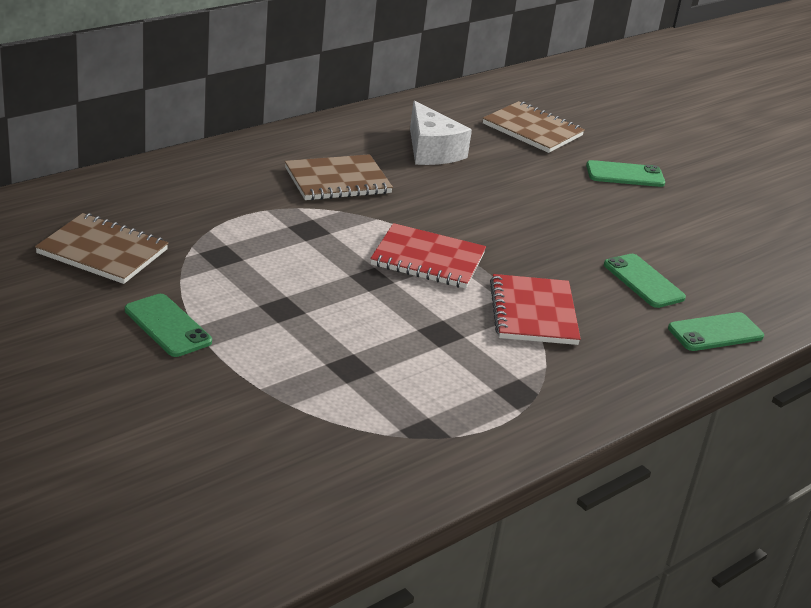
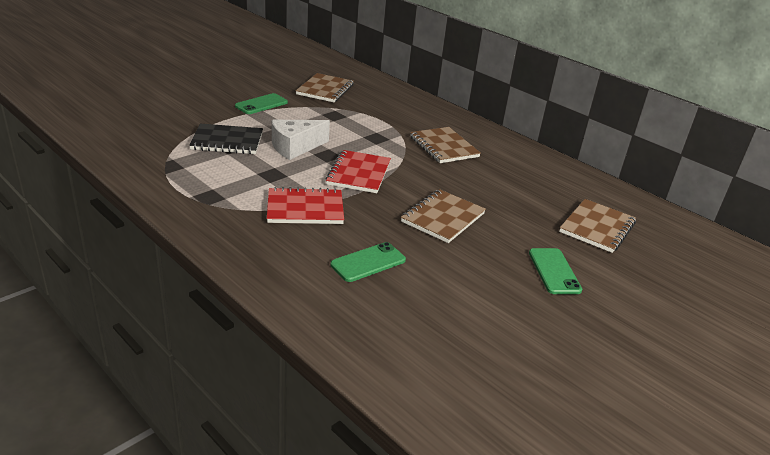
camera: 85 degrees right, 0 degrees up
(328, 370) = (227, 141): none -> black notebook
(431, 151) = (516, 181): white cheese -> white cheese (295, 147)
(533, 217) = (443, 218): none -> brown notebook
(715, 333) = (300, 292): green phone -> none

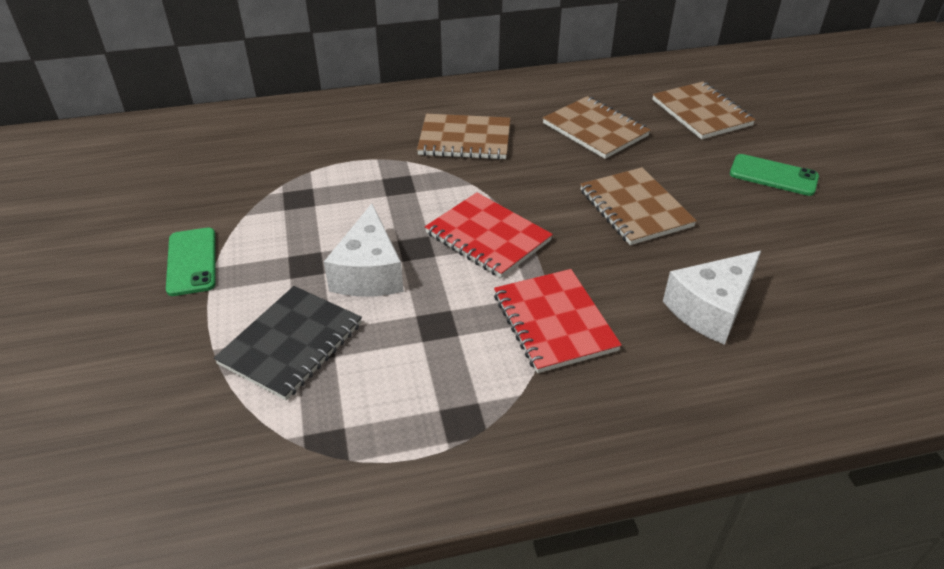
camera: 55 degrees left, 10 degrees up
(305, 208) = (554, 322): red notebook -> red notebook turned 45 degrees counterclockwise
(325, 90) = (205, 177): brown notebook -> brown notebook (595, 130)
(368, 262) = (711, 309): green phone -> white cheese

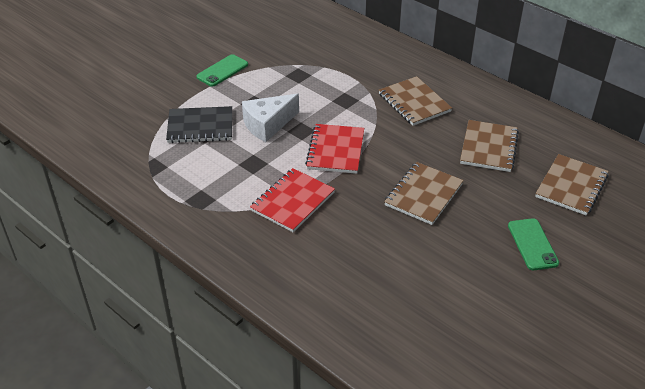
camera: 55 degrees right, 0 degrees up
(711, 309) = (361, 257): white cheese -> none

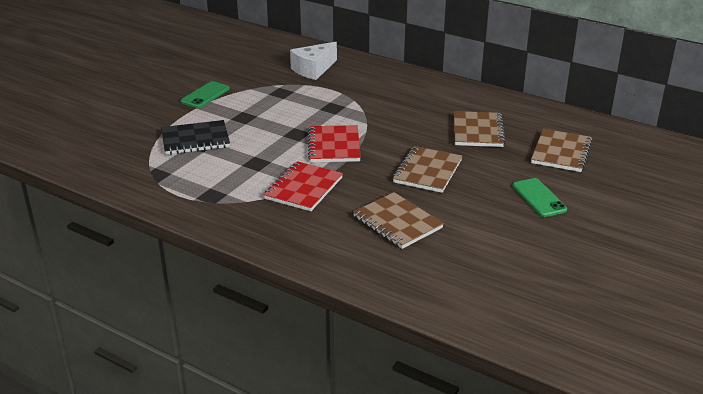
camera: 10 degrees left, 10 degrees down
(268, 125) = (262, 132): white cheese -> white cheese (313, 69)
(414, 103) = (398, 104): brown notebook -> brown notebook (397, 222)

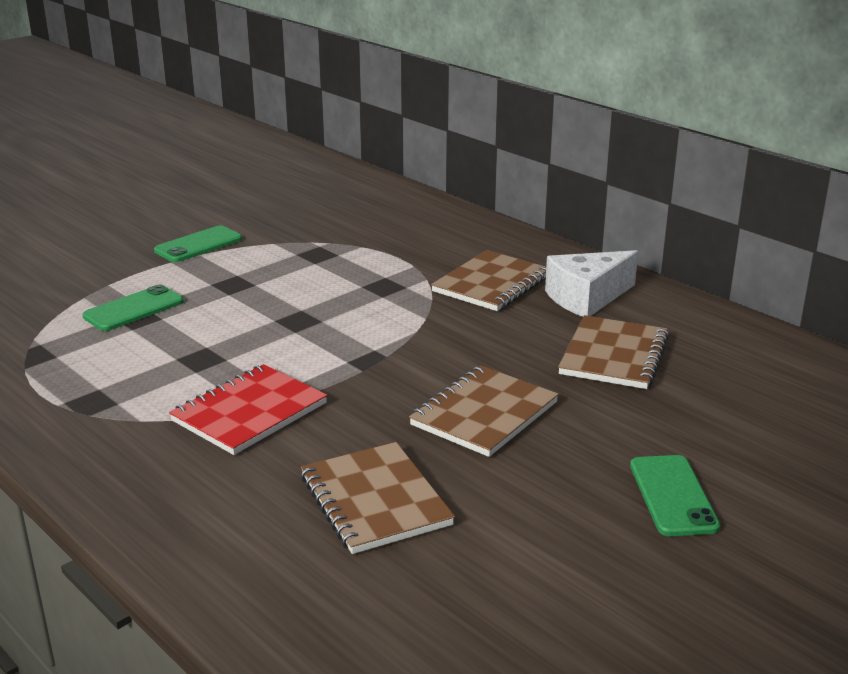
camera: 15 degrees right, 5 degrees down
(195, 140) = (134, 309): black notebook -> green phone
(313, 69) = (390, 226): white cheese -> white cheese (587, 298)
(334, 146) = (347, 348): red notebook -> none
(561, 152) = (756, 414): brown notebook -> brown notebook (492, 284)

